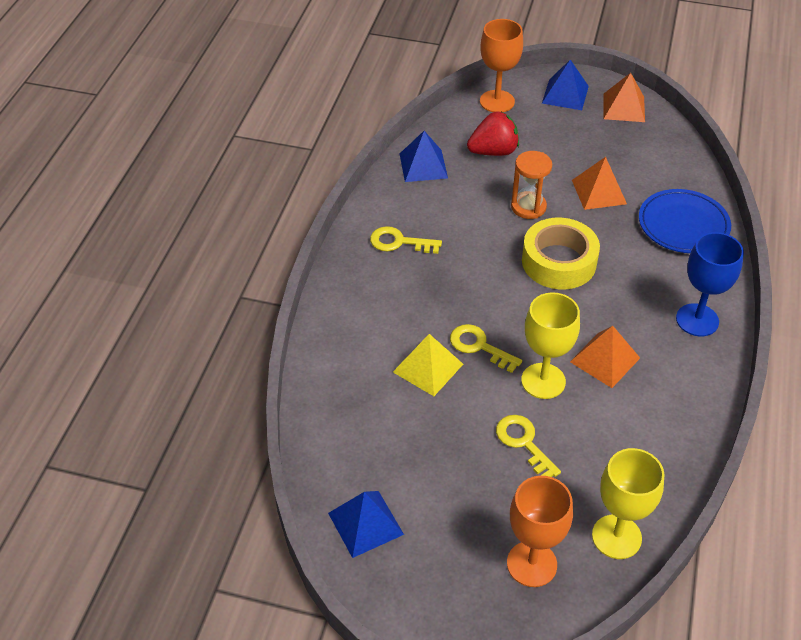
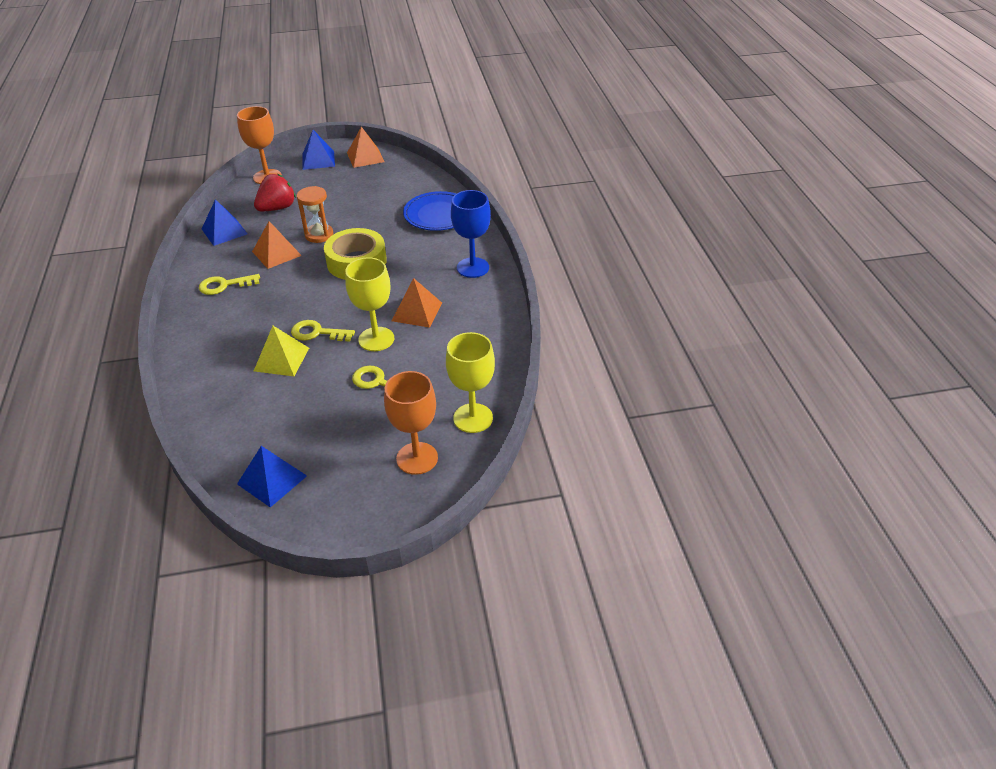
camera: 25 degrees left, 5 degrees down
(599, 192) = (368, 211): orange pyramid -> orange pyramid (276, 253)

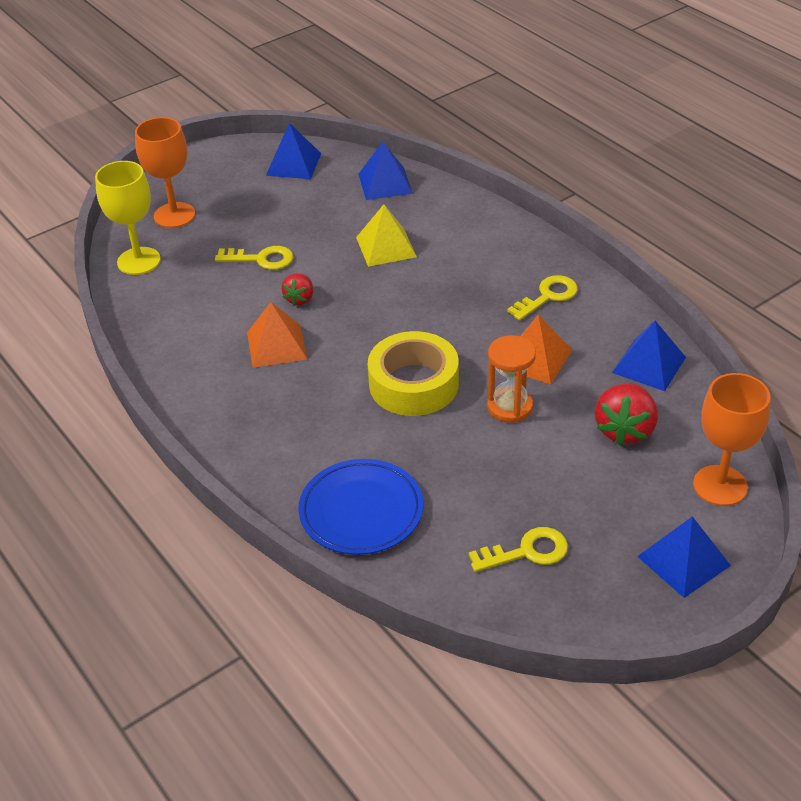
camera: 155 degrees right, 0 degrees up
(221, 422) = (385, 183): none -> blue pyramid
(317, 333) = (374, 283): yellow key -> yellow key (527, 552)
(365, 157) = (607, 603): orange pyramid -> none
(376, 339) = (300, 299): yellow goblet -> red strawberry
(473, 267) = (243, 432): blue goblet -> none

